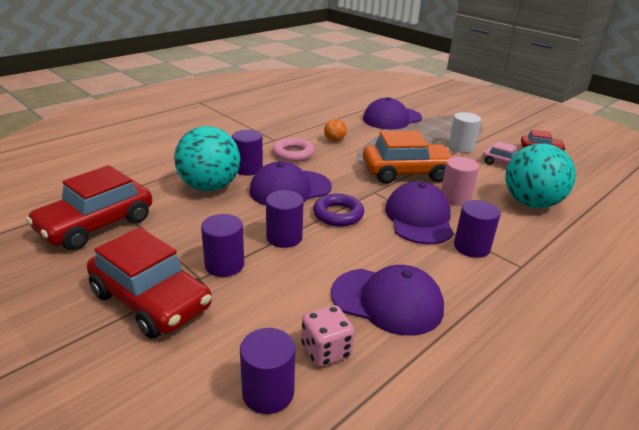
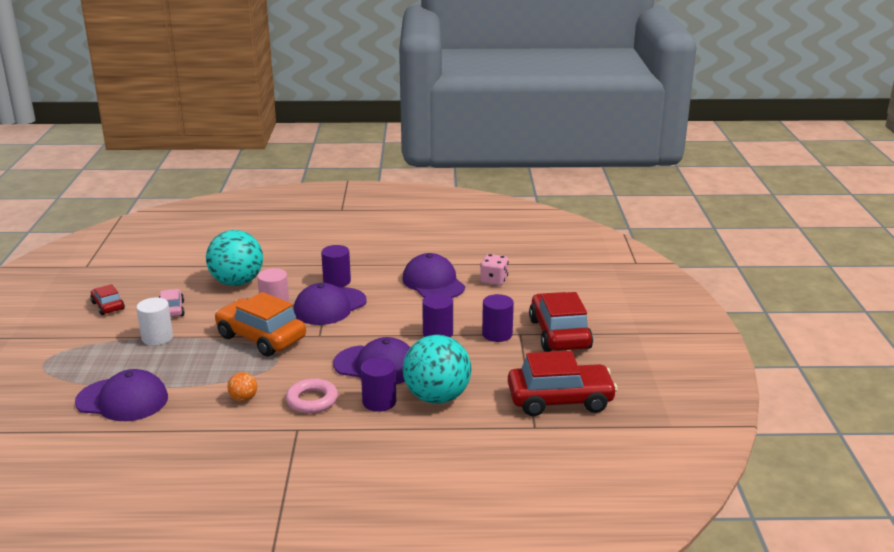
camera: 135 degrees left, 5 degrees down
(268, 392) = (537, 280): purple cylinder -> none
(338, 214) = (377, 332): purple ring -> none

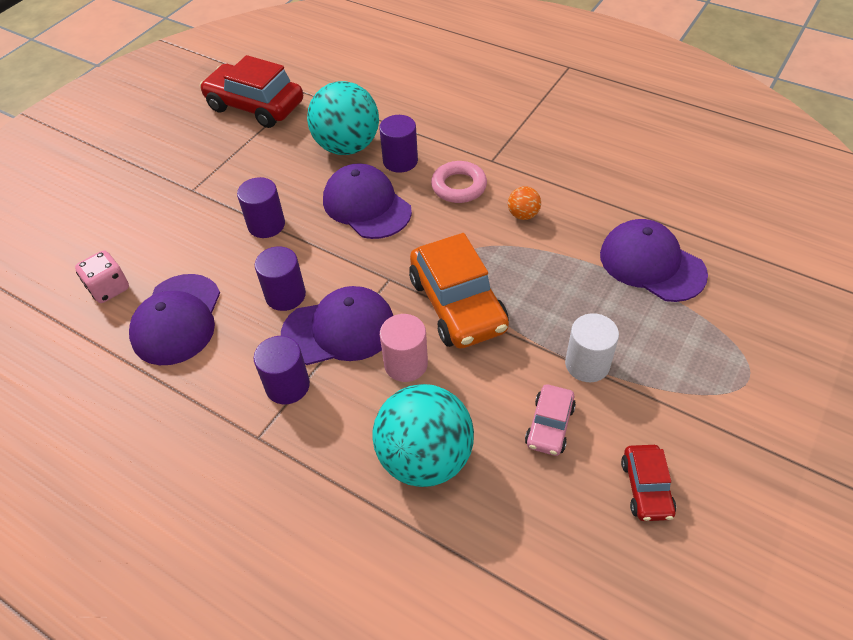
camera: 145 degrees left, 25 degrees up
(497, 334) = (213, 198): purple cylinder -> purple cylinder (285, 295)
(559, 334) = (159, 174): red car -> none

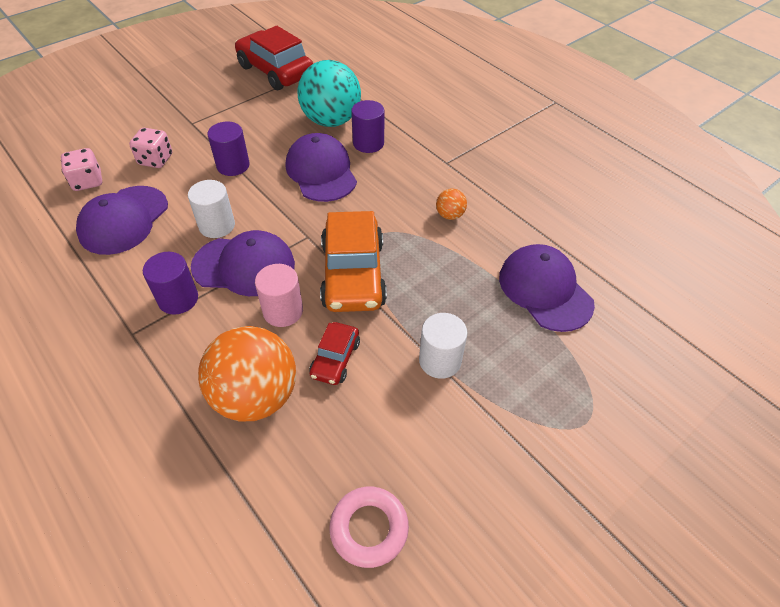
camera: 15 degrees right, 0 degrees up
(174, 242) = (155, 160): none -> pink dice
(285, 295) = (217, 225): purple cylinder -> white cylinder
(425, 458) = (256, 396): turquoise ball -> orange ball
(459, 186) = (406, 176): pink ring -> pink ring (369, 528)
(549, 426) = (378, 404): pink car -> none
(646, 488) = (436, 490): red car -> red car (335, 359)

